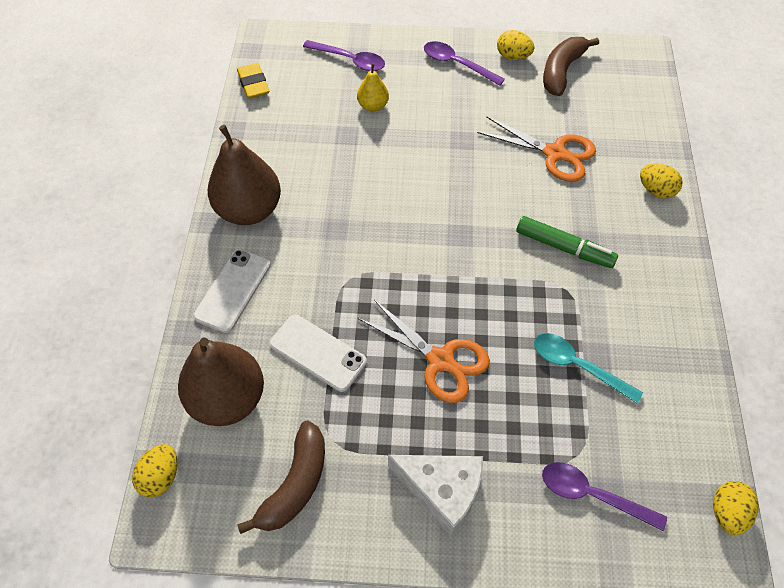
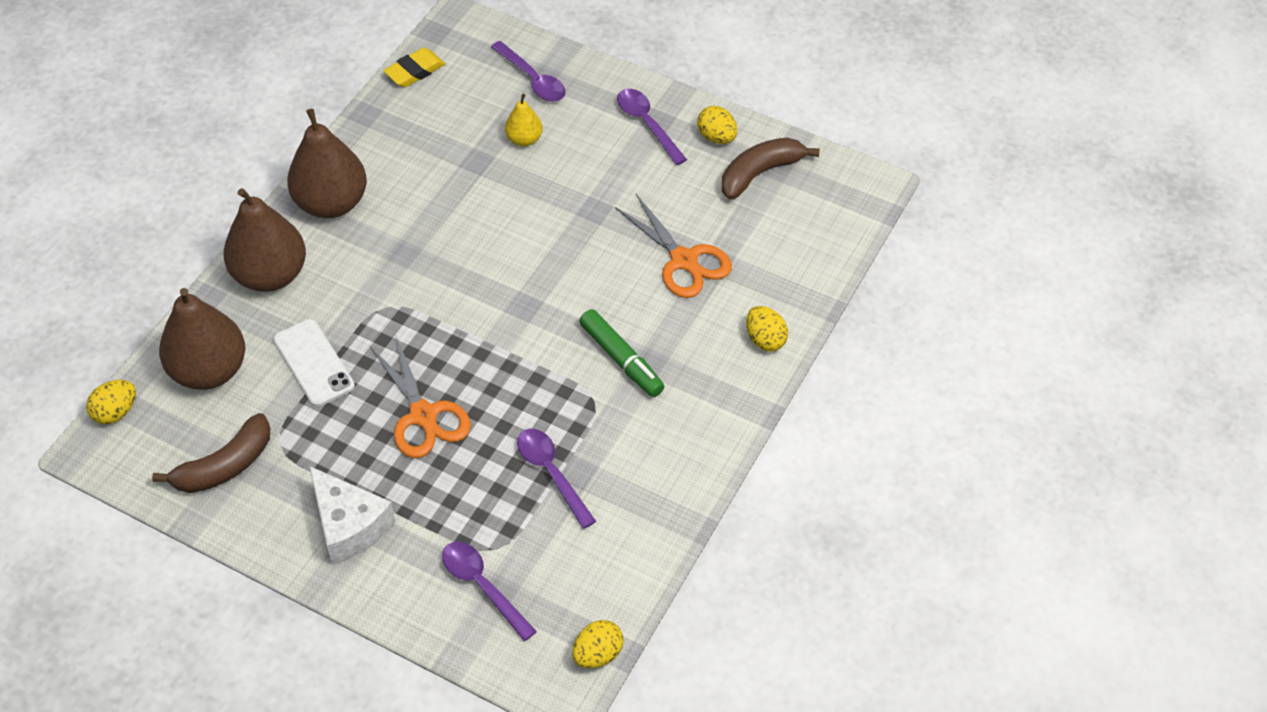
camera: 25 degrees right, 5 degrees down
(233, 290) = (270, 275): white phone -> brown pear
(253, 84) = (415, 71): yellow eraser -> yellow eraser turned 45 degrees clockwise
(577, 365) = (551, 473): turquoise spoon -> purple spoon

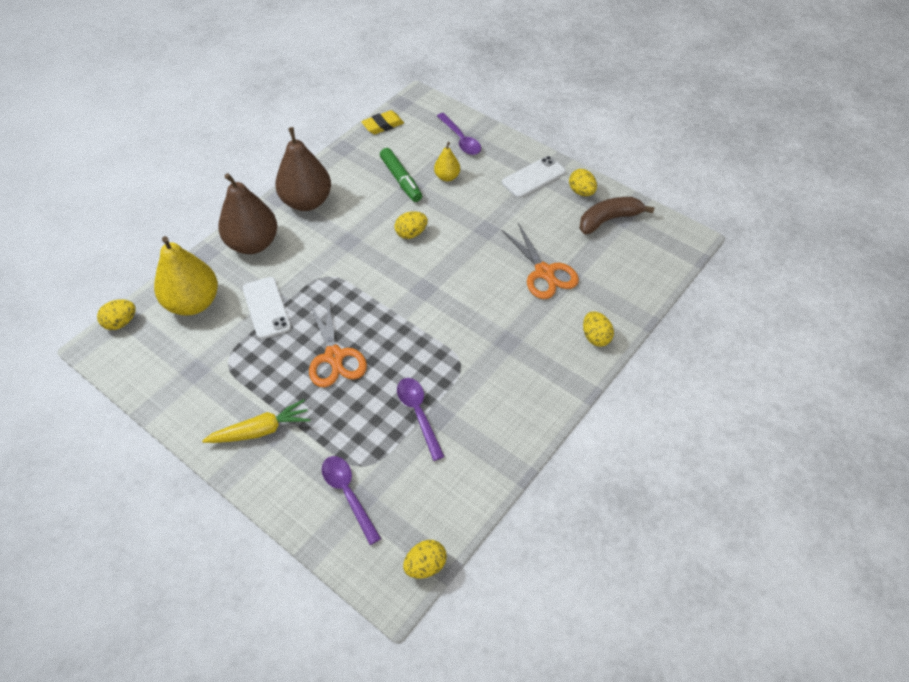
camera: 10 degrees right, 0 degrees up
(209, 371) = (193, 303): brown pear -> yellow pear
(225, 466) = (184, 372): brown banana -> none
(349, 525) = (260, 430): white cheese -> yellow carrot
(491, 230) = (411, 233): none -> yellow egg
(621, 359) = (486, 336): green marker -> green marker (401, 180)
(647, 124) = (533, 177): purple spoon -> white phone

